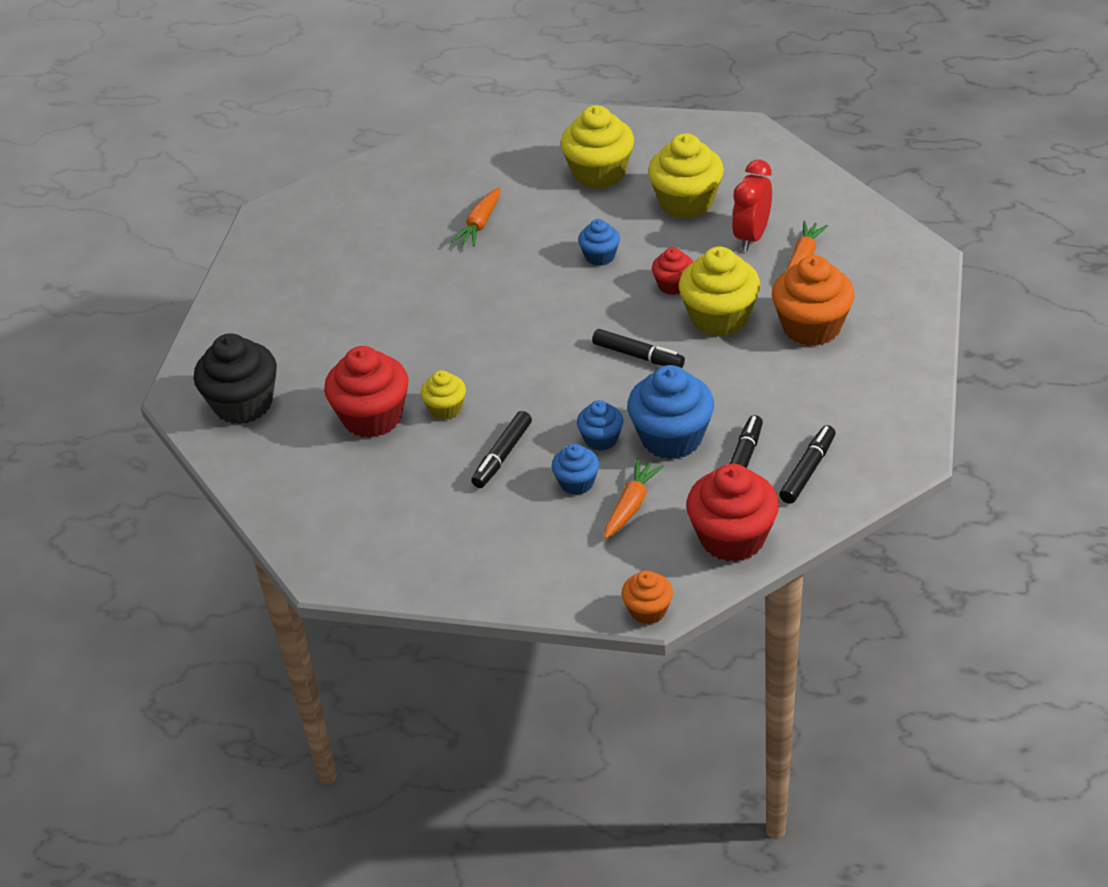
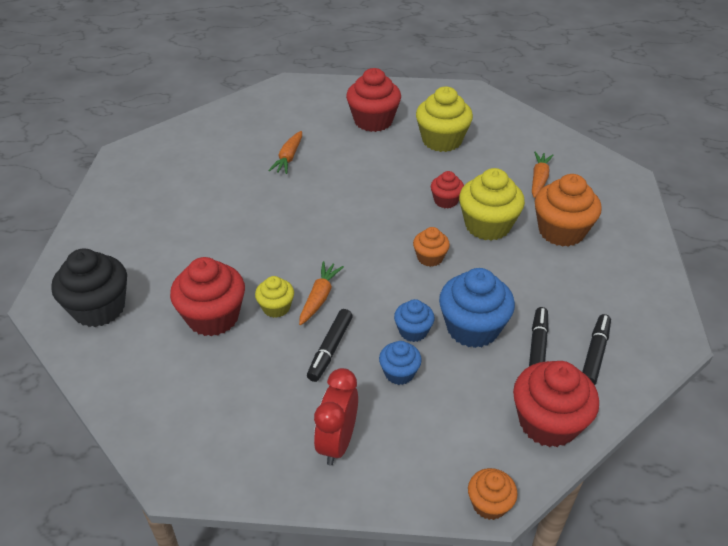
camera: 10 degrees left, 0 degrees up
(599, 173) = (373, 121): yellow cupcake -> red cupcake
(600, 256) = (384, 180): blue cupcake -> none
(631, 505) = (451, 393): orange carrot -> orange carrot (319, 297)
(638, 356) = (430, 258): black marker -> orange cupcake
(751, 237) = (496, 164): red clock -> red clock (337, 442)

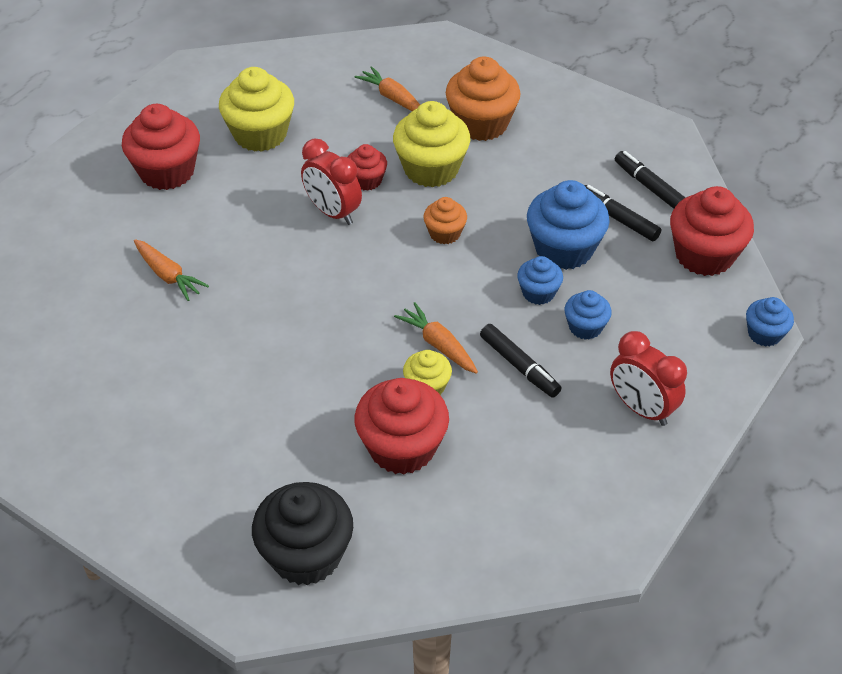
camera: 60 degrees left, 5 degrees up
(401, 199) = (333, 212): none -> red clock
(489, 504) = (764, 334): orange cupcake -> blue cupcake

